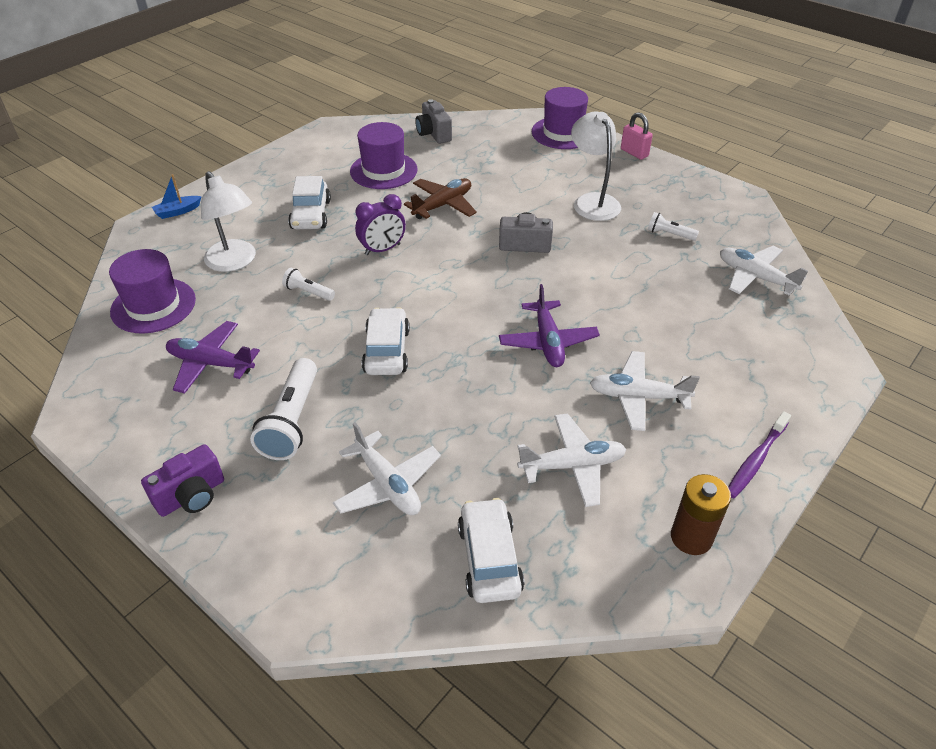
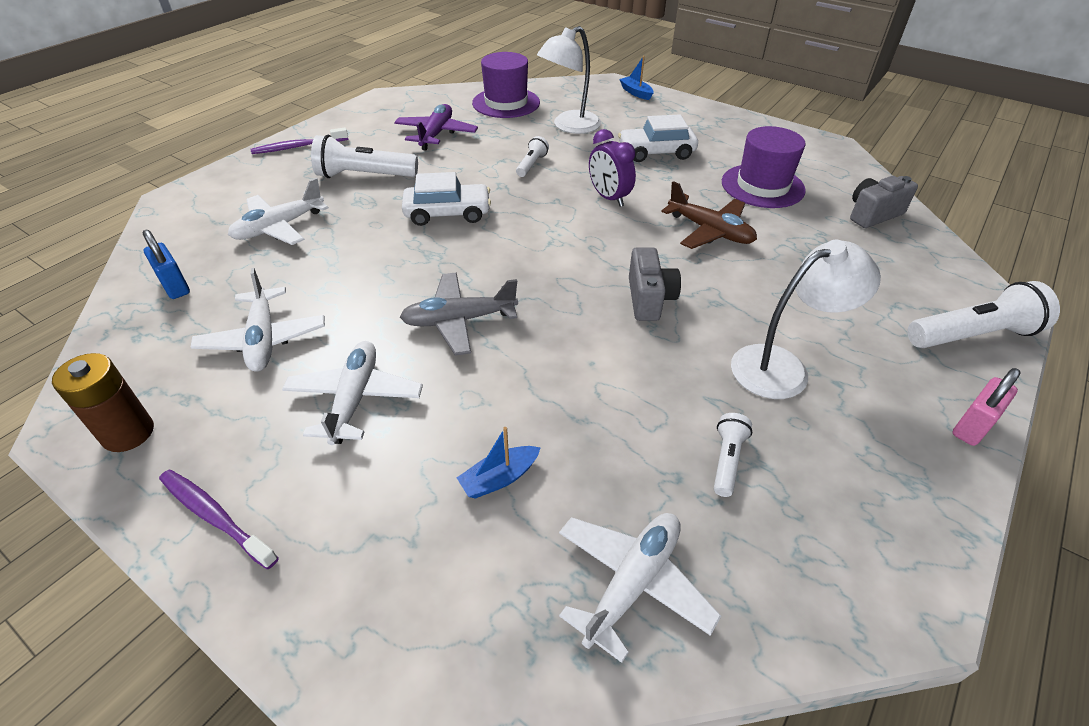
camera: 85 degrees right, 0 degrees up
(191, 496) = (298, 147): purple camera -> purple toothbrush
(489, 558) = (175, 286): white car -> blue padlock
(548, 342) = (459, 320): purple plane -> grey plane
(563, 133) = (972, 335): purple hat -> white flashlight
(698, 323) = (499, 478): none -> blue boat

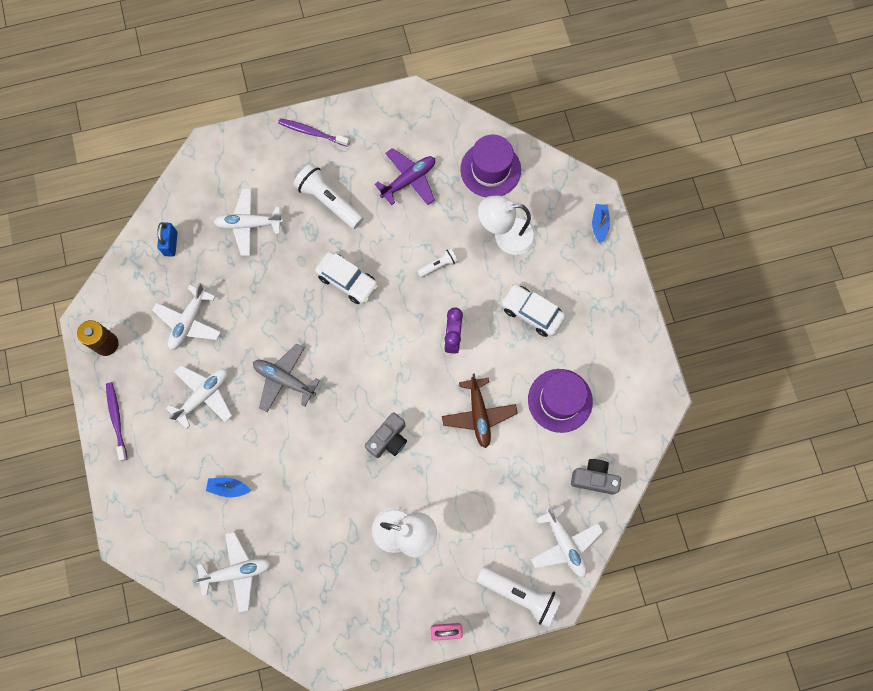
camera: 40 degrees right, 30 degrees up
(727, 460) = (324, 555): white flashlight -> none
(933, 270) = (565, 544): none -> white plane

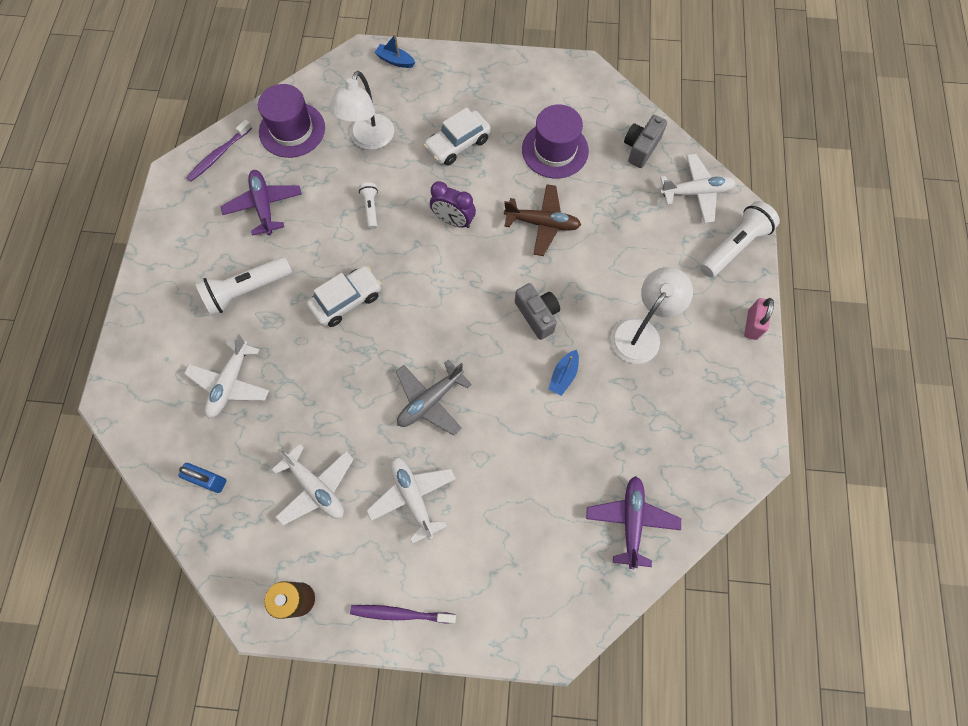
camera: 70 degrees left, 5 degrees down
(228, 488) = (532, 501): blue boat -> blue boat (563, 375)
(237, 572) = (631, 521): white plane -> purple plane
(312, 132) = (157, 282): purple toothbrush -> purple toothbrush (218, 155)

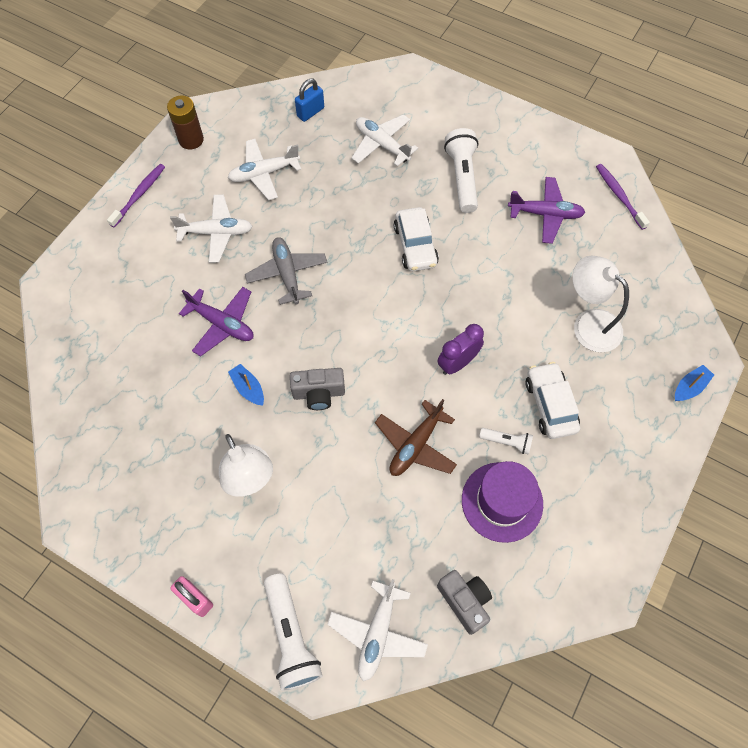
camera: 115 degrees right, 5 degrees down
(292, 130) = (627, 262): purple hat -> none
(371, 209) = (504, 297): white flashlight -> white flashlight (507, 442)
(631, 521) = (94, 381): purple plane -> purple plane (222, 324)

